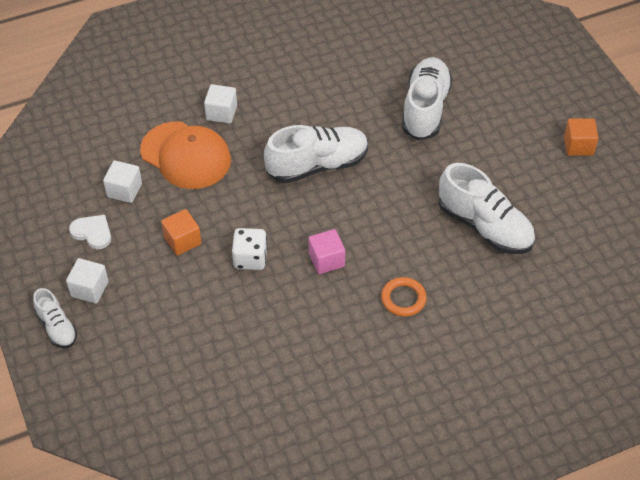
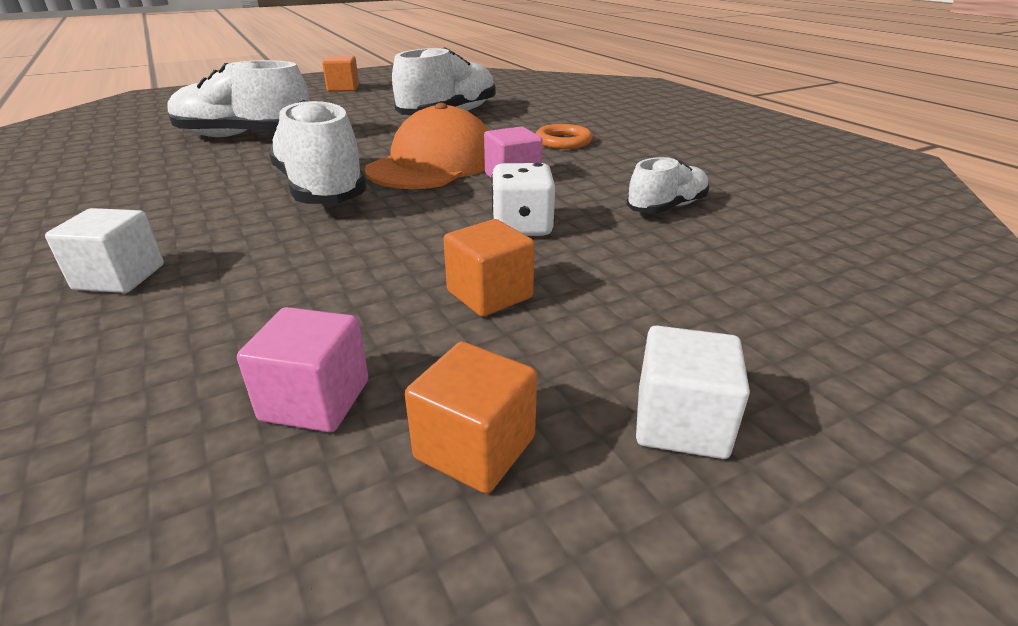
camera: 95 degrees left, 20 degrees down
(57, 327) = (852, 476): white shoe -> white shoe (667, 207)
(92, 232) = (475, 448): white heart -> orange cube
(124, 190) = (315, 400): white cube -> pink cube
(186, 155) = (230, 311): orange cap -> orange cap (434, 164)

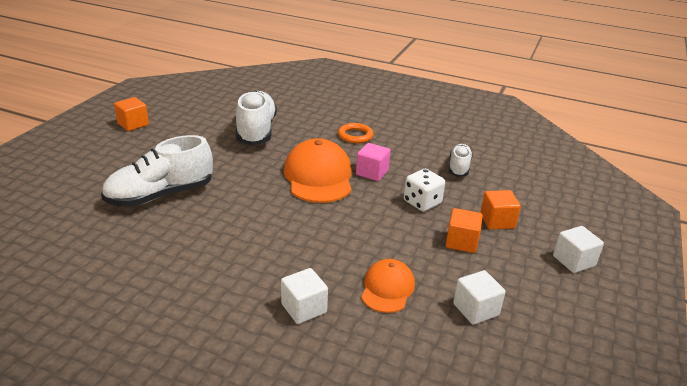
camera: 40 degrees left, 0 degrees up
(257, 303) = (387, 288): none -> orange cap
(315, 400) = (475, 309): pink cube -> white cube
(321, 189) = (293, 217): white shoe -> none
(475, 448) = (539, 297): orange cube -> orange cube (497, 221)

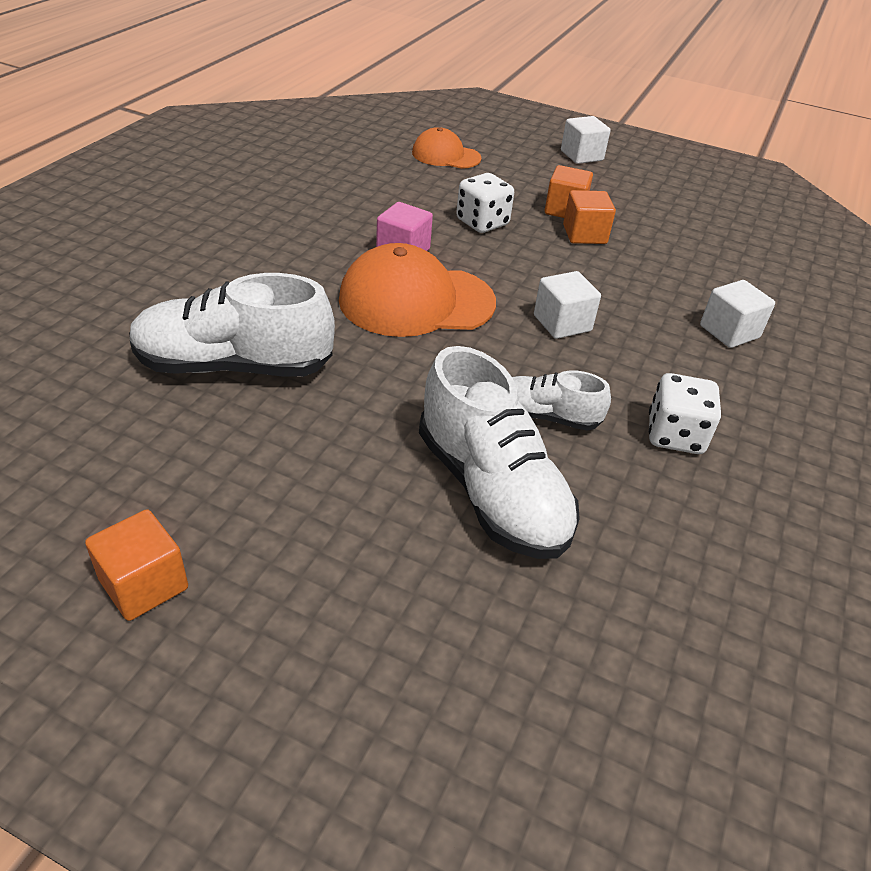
camera: 90 degrees left, 10 degrees up
(191, 261) = (675, 435): none -> white dice
(355, 136) = (277, 254): orange ring -> none
(387, 288) = (668, 269): orange cap -> orange cap (445, 155)
(459, 167) = (389, 183): white shoe -> white shoe (546, 416)
(475, 309) = (681, 222): white cube -> white cube (562, 323)
(497, 221) = (516, 181): orange cube -> orange cube (584, 234)

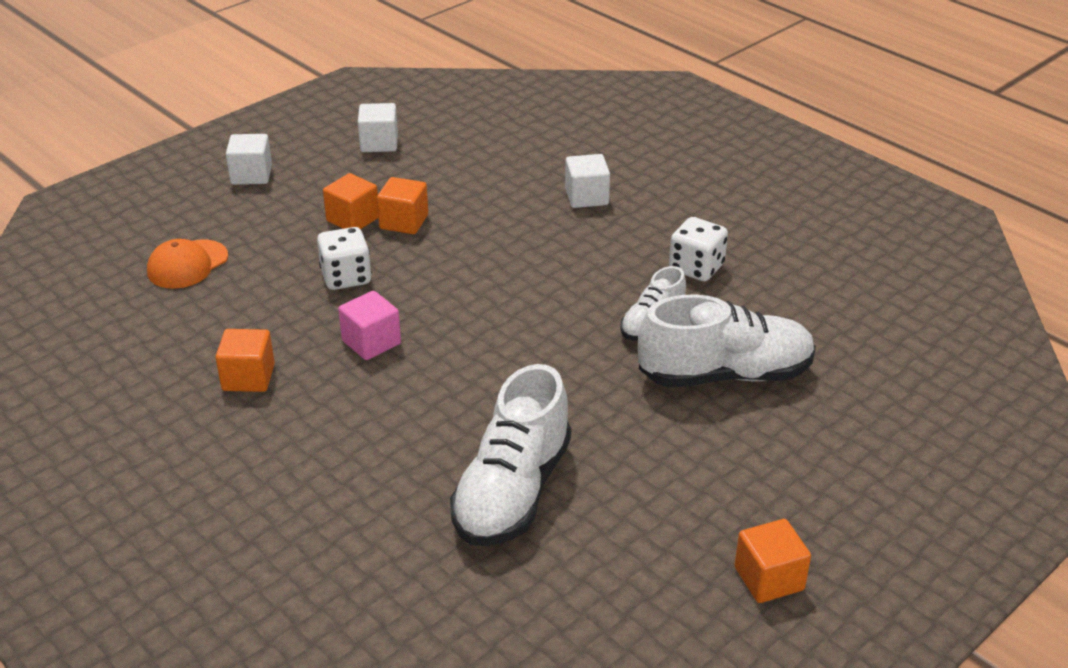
camera: 65 degrees left, 5 degrees down
(326, 207) = (248, 377): none -> orange cube
(416, 301) = (462, 354): orange cap -> none
(562, 323) = (536, 278): white cube -> white cube (379, 143)

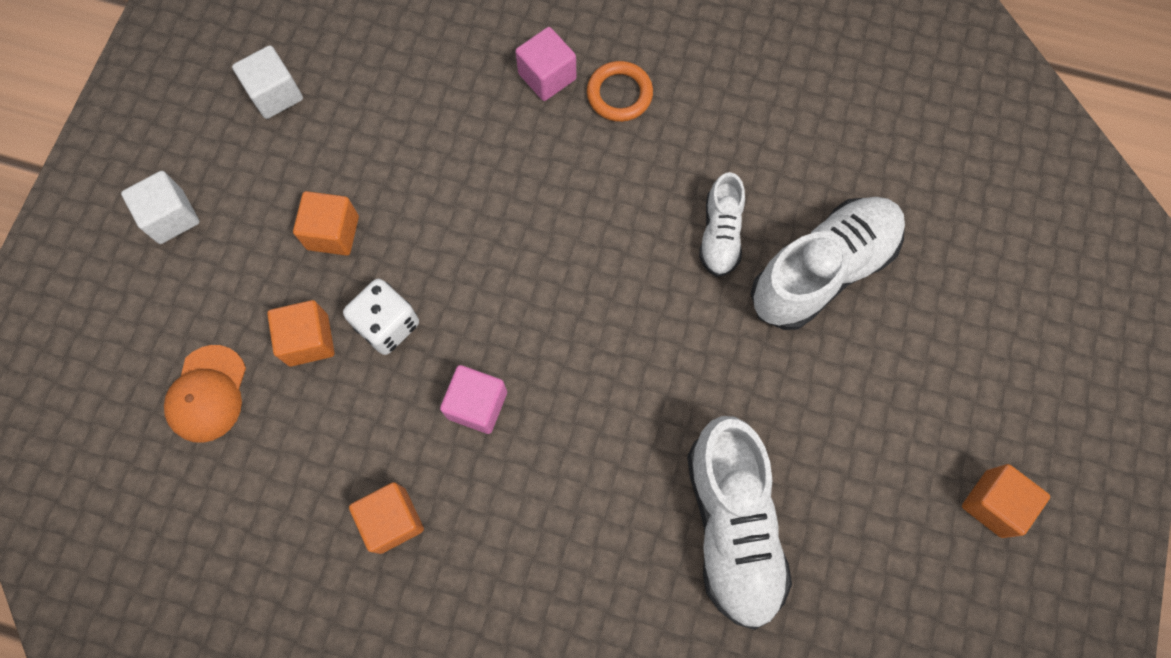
camera: 30 degrees left, 35 degrees up
(404, 222) = (388, 209): orange cube -> orange cube (308, 340)
(586, 197) = (547, 76): white cube -> pink cube
(636, 224) = (619, 94): none -> orange ring
(696, 268) = (713, 132): white dice -> none

